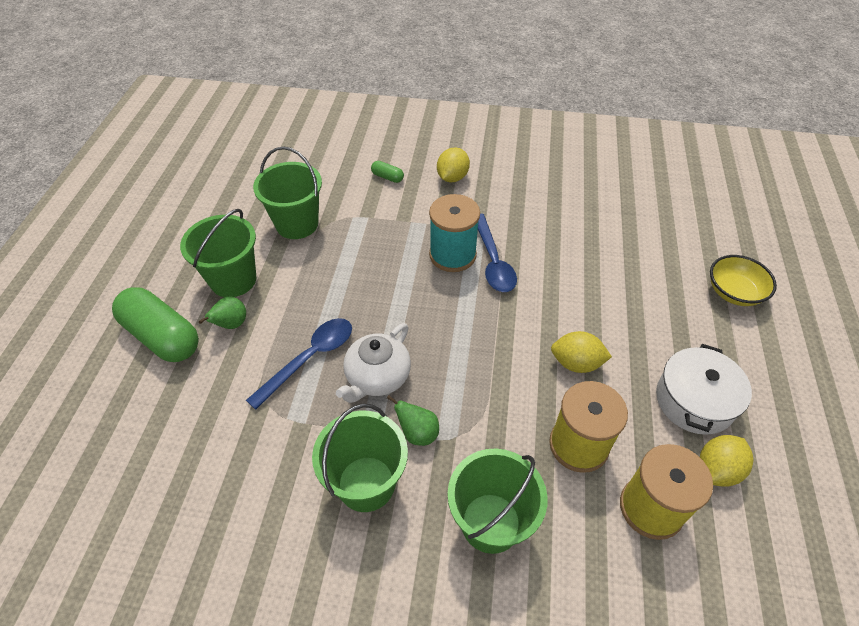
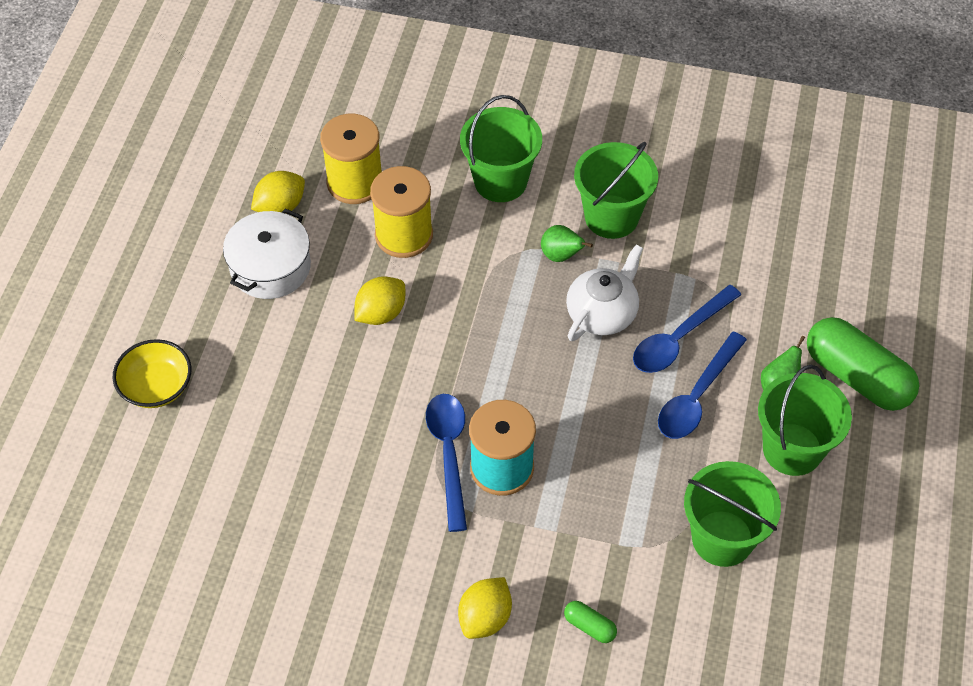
camera: 175 degrees left, 5 degrees up
(301, 312) = (697, 396): none -> blue spoon
(576, 363) = (381, 313): yellow lemon -> yellow lemon turned 60 degrees counterclockwise

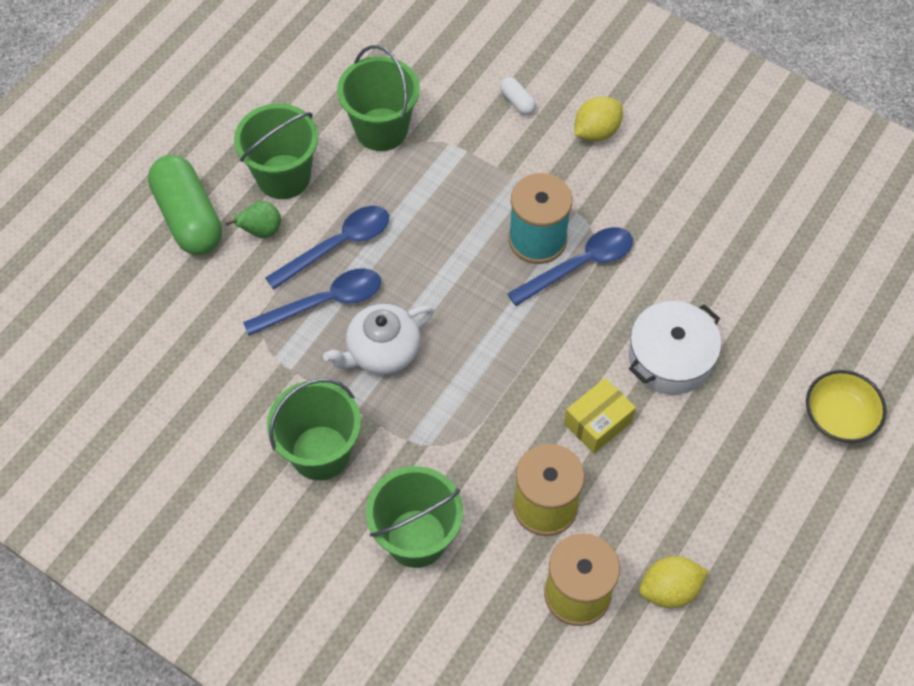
camera: 160 degrees left, 5 degrees up
(270, 267) = (698, 515): white pot -> white pot (670, 358)
(381, 313) = (597, 422): yellow lemon -> yellow box
(449, 454) = (579, 265): blue spoon -> blue spoon turned 135 degrees counterclockwise
(561, 255) = (393, 425): green pear -> none
(589, 626) = (517, 102): green capsule -> white capsule

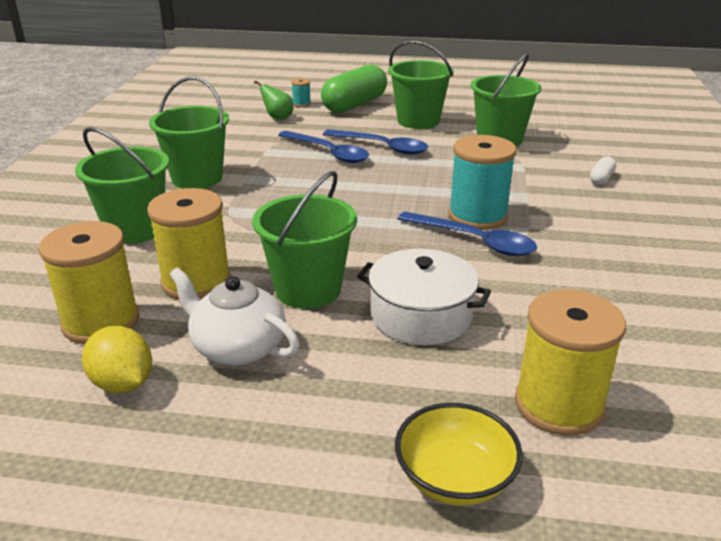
camera: 65 degrees right, 30 degrees down
(147, 273) = (301, 104): none -> turquoise spool
(261, 231) = (367, 124): green pear -> green pear (278, 118)
(382, 351) = (304, 180): white teapot -> white teapot (237, 347)
(596, 131) = (627, 218): yellow lemon -> none
(597, 422) = (308, 289): yellow box -> green bucket
(801, 326) = (558, 405): none -> yellow spool

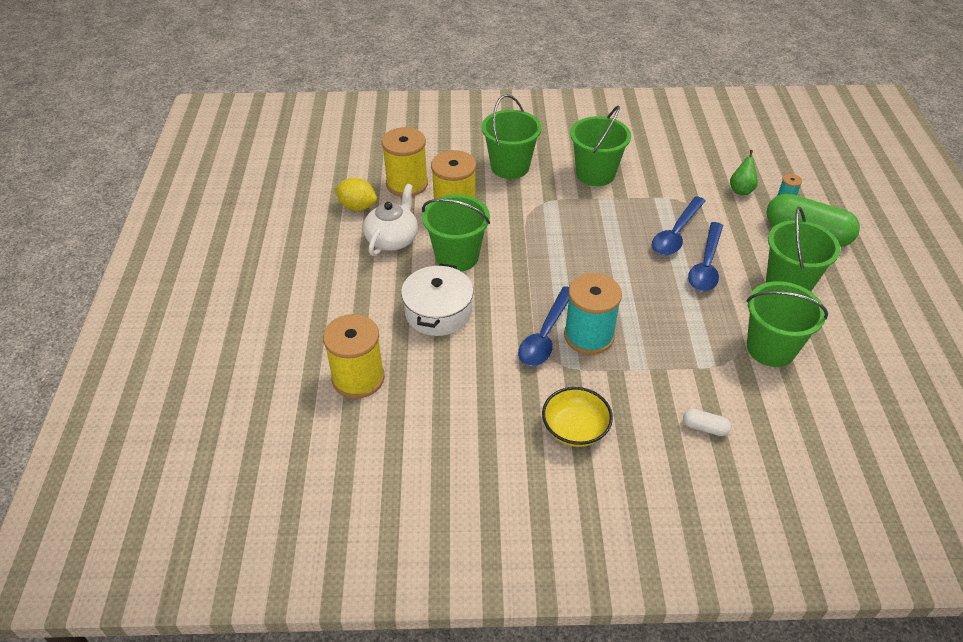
camera: 80 degrees right, 15 degrees up
(123, 383) = (357, 207): yellow lemon -> yellow lemon turned 75 degrees clockwise
(455, 477) = (299, 335): yellow bowl -> yellow bowl (575, 429)

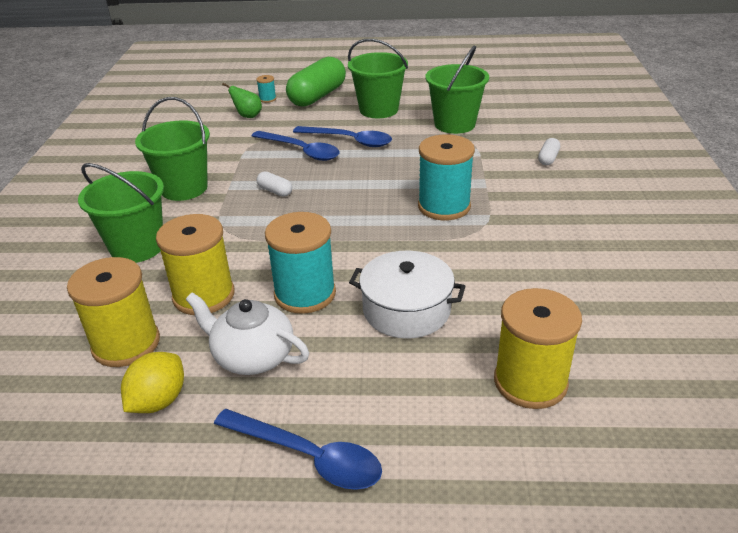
camera: 85 degrees left, 10 degrees down
(457, 257) = (305, 294): green bucket -> turquoise spool
(545, 335) = (444, 232): blue spoon -> blue spoon (308, 456)
(575, 429) = (568, 220): yellow bowl -> none
(599, 225) = (275, 191): none -> white capsule

